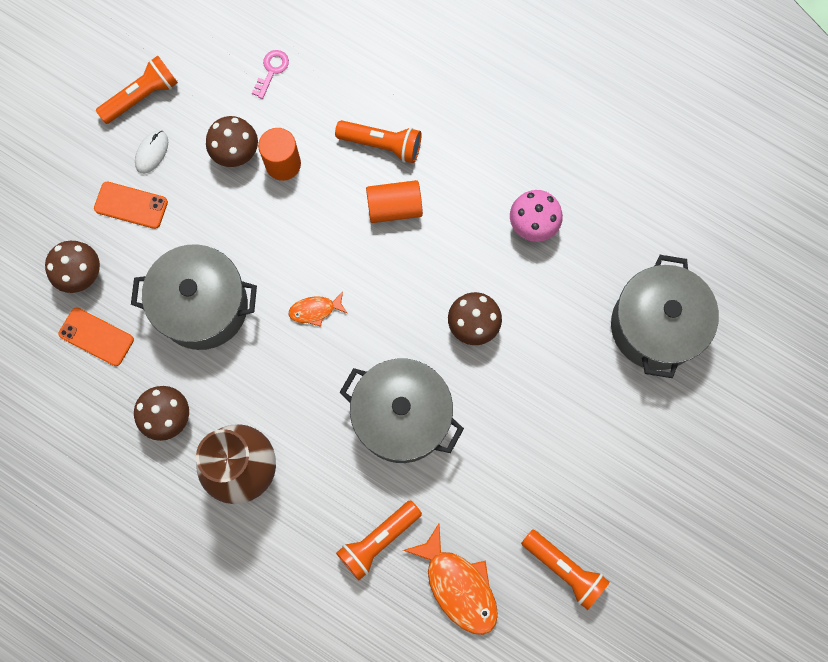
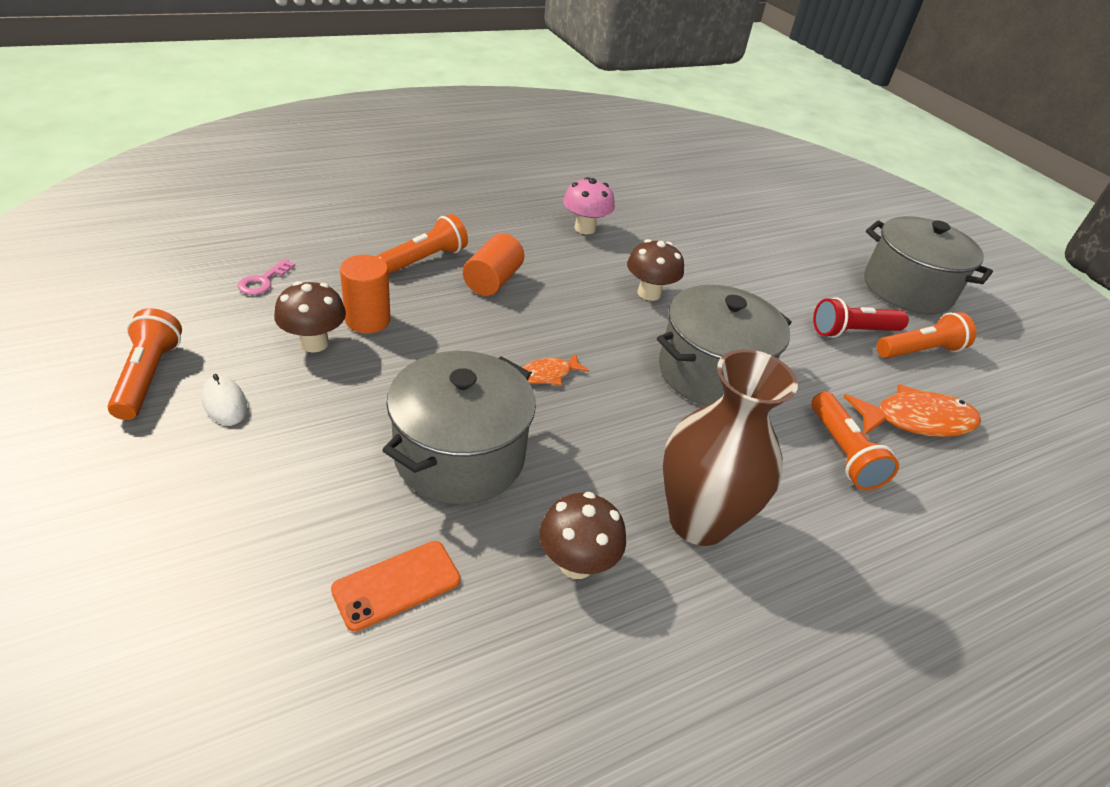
camera: 65 degrees left, 35 degrees down
(81, 274) = (292, 554): brown mushroom -> none
(131, 205) = (263, 454): orange phone -> none
(271, 71) = (263, 281): pink key -> pink key turned 120 degrees counterclockwise
(315, 310) = (548, 374): orange fish -> orange fish turned 45 degrees clockwise
(549, 505) = (852, 331): none -> red flashlight
(655, 326) = (720, 220): grey pot -> grey pot (907, 289)

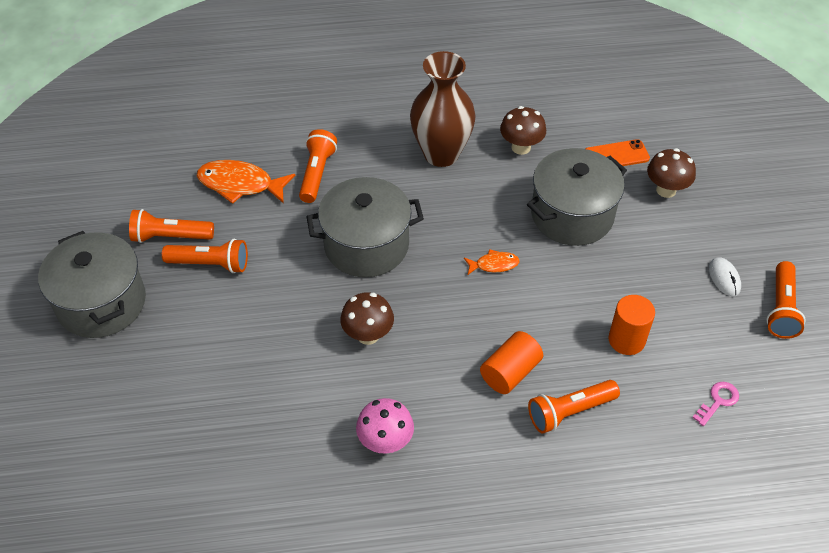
camera: 155 degrees left, 10 degrees up
(314, 343) = (668, 322): brown mushroom -> brown mushroom (666, 190)
(852, 331) = (210, 264): red flashlight -> orange flashlight

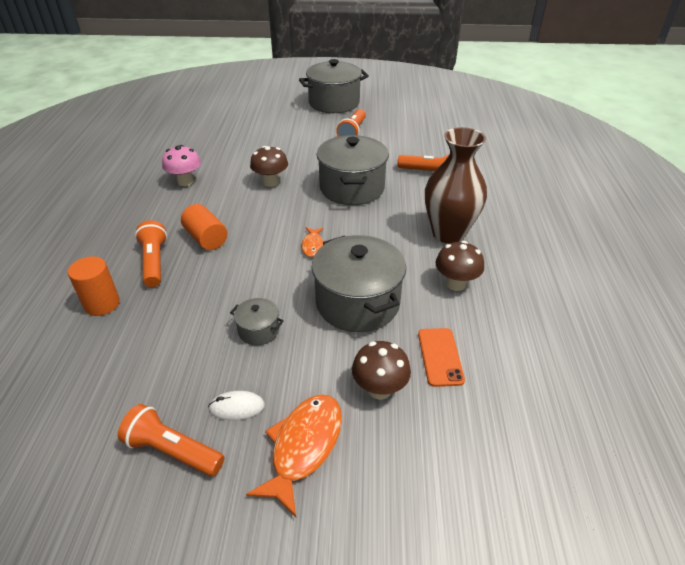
camera: 100 degrees right, 10 degrees down
(170, 236) = (379, 121): orange flashlight -> none
(240, 184) = (422, 144): orange fish -> orange fish (303, 446)
(626, 340) = (200, 309): orange cylinder -> orange cylinder (102, 304)
(636, 283) = (258, 330): none -> grey pot
(718, 401) = (103, 356): pink key -> none

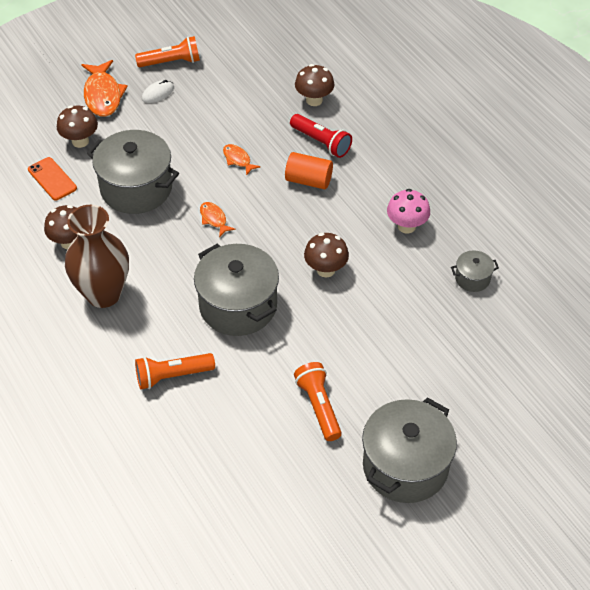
camera: 145 degrees right, 10 degrees up
(102, 304) = (314, 100): orange cylinder -> brown mushroom
(154, 262) = (321, 142): orange flashlight -> red flashlight
(240, 283) = (238, 159): none -> orange fish
(258, 330) = (188, 136): grey pot -> grey pot (472, 278)

